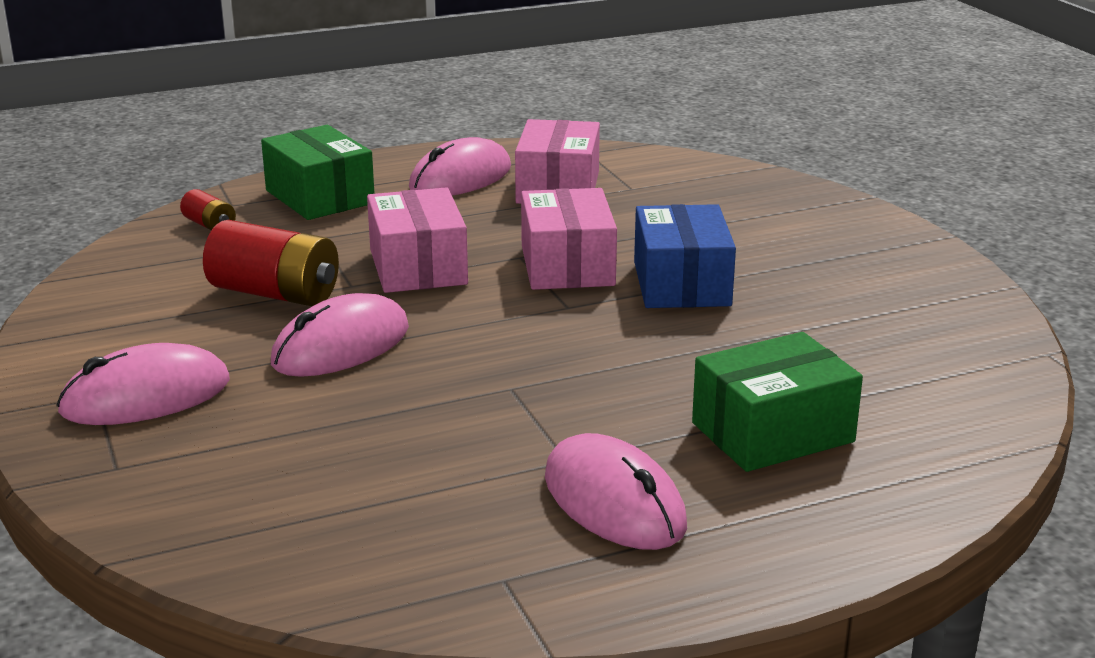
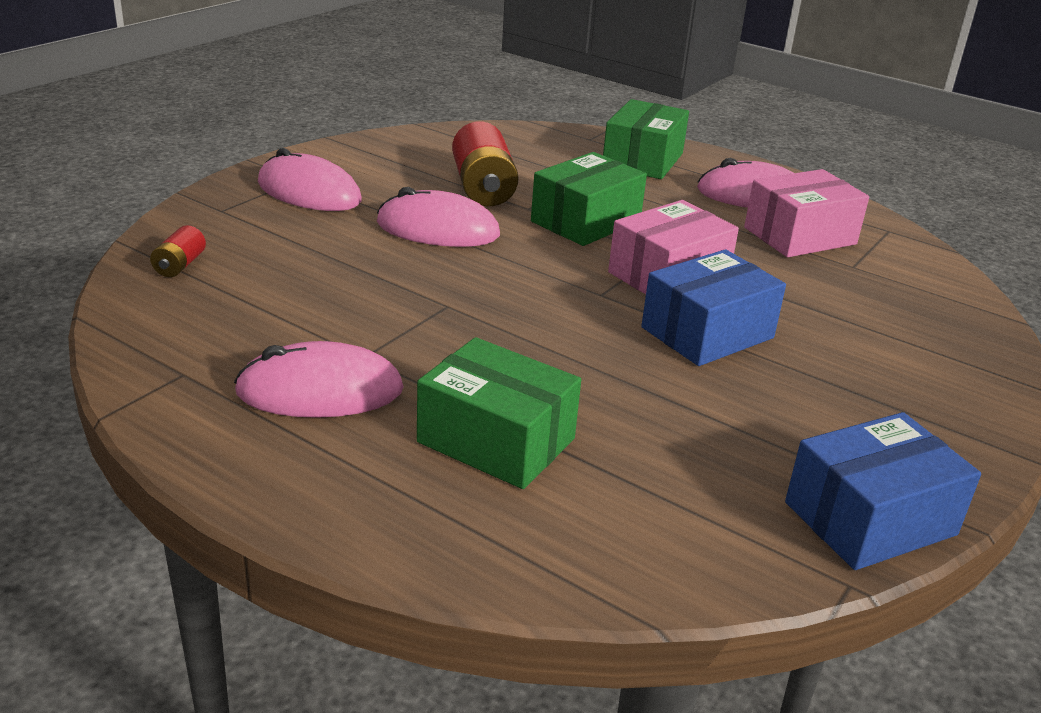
camera: 55 degrees right, 5 degrees up
(209, 225) = (550, 141): red battery -> red battery (179, 265)
(418, 267) = (585, 221): pink box -> green box
(614, 501) = (320, 391): pink mouse -> pink mouse turned 60 degrees clockwise
(980, 317) = (870, 519): none -> blue box

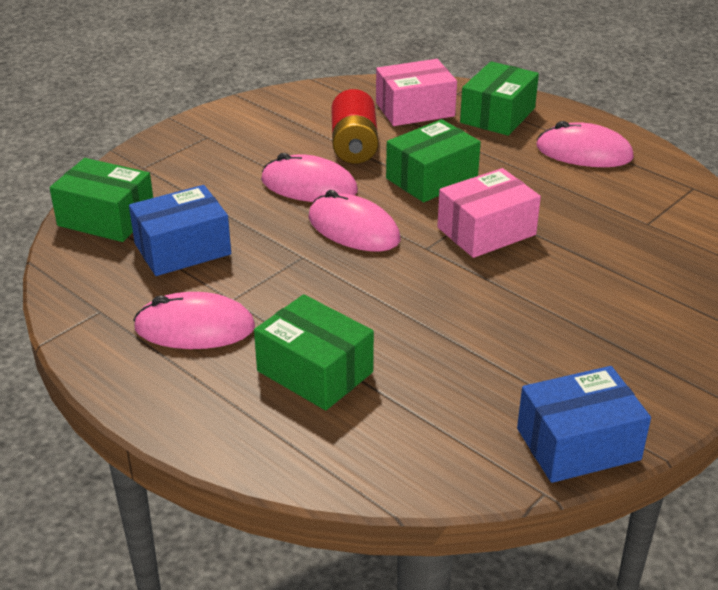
camera: 10 degrees right, 5 degrees up
(179, 265) = (106, 218): red battery -> green box
(309, 192) = (213, 150): pink mouse -> pink mouse (353, 229)
(707, 333) = (502, 284): blue box -> blue box (182, 249)
(800, 236) = (611, 193): pink box -> pink box (415, 109)

